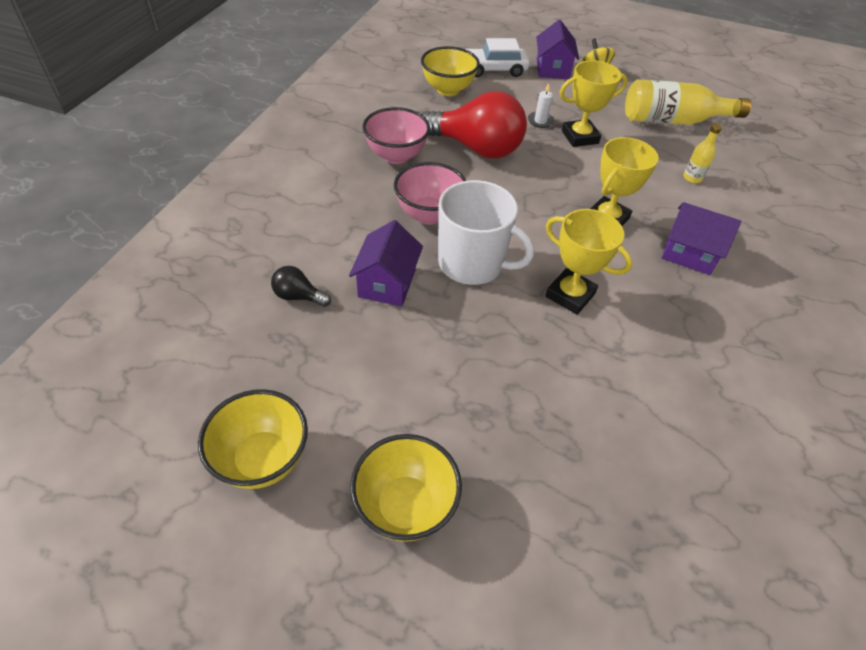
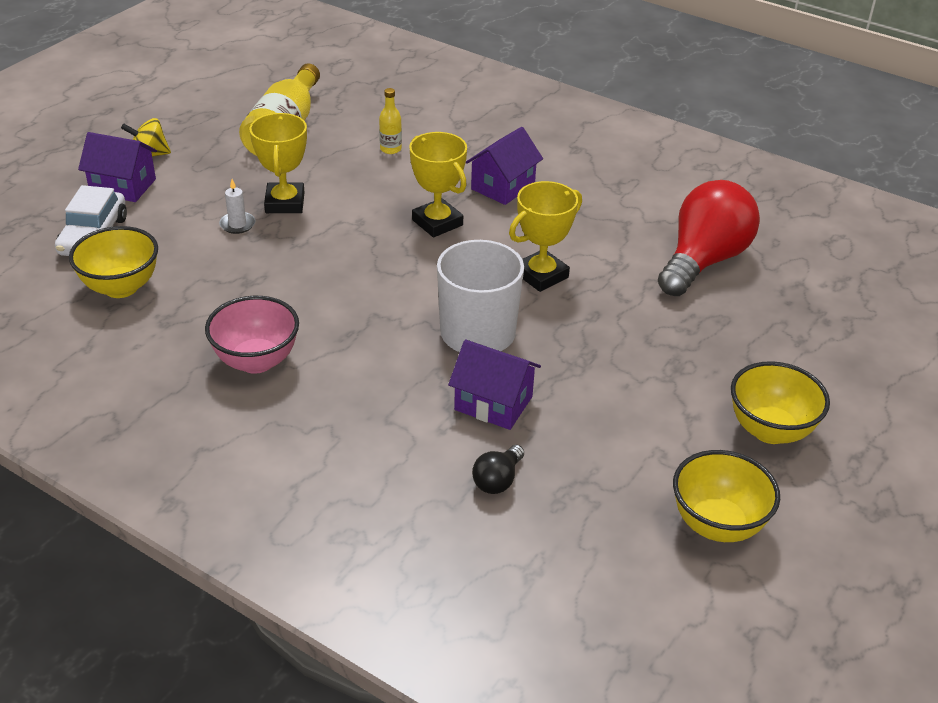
camera: 75 degrees left, 10 degrees down
(429, 215) = (386, 351): pink bowl -> none
(476, 148) = (270, 288): red light bulb -> red light bulb (703, 261)

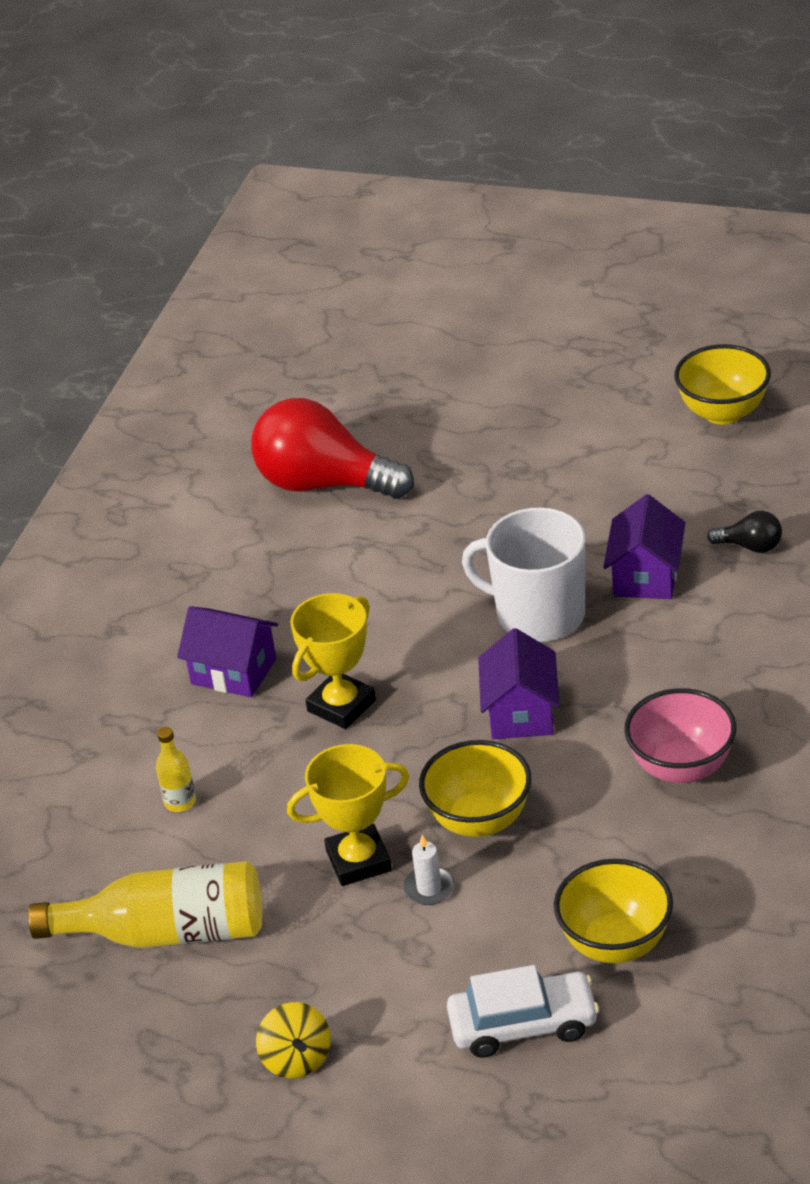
camera: 100 degrees left, 0 degrees up
(123, 186) = (391, 1050): purple house -> purple house (521, 713)
(541, 275) = (410, 595): yellow trophy -> none
(770, 430) = (582, 402): yellow bowl -> yellow bowl (479, 820)

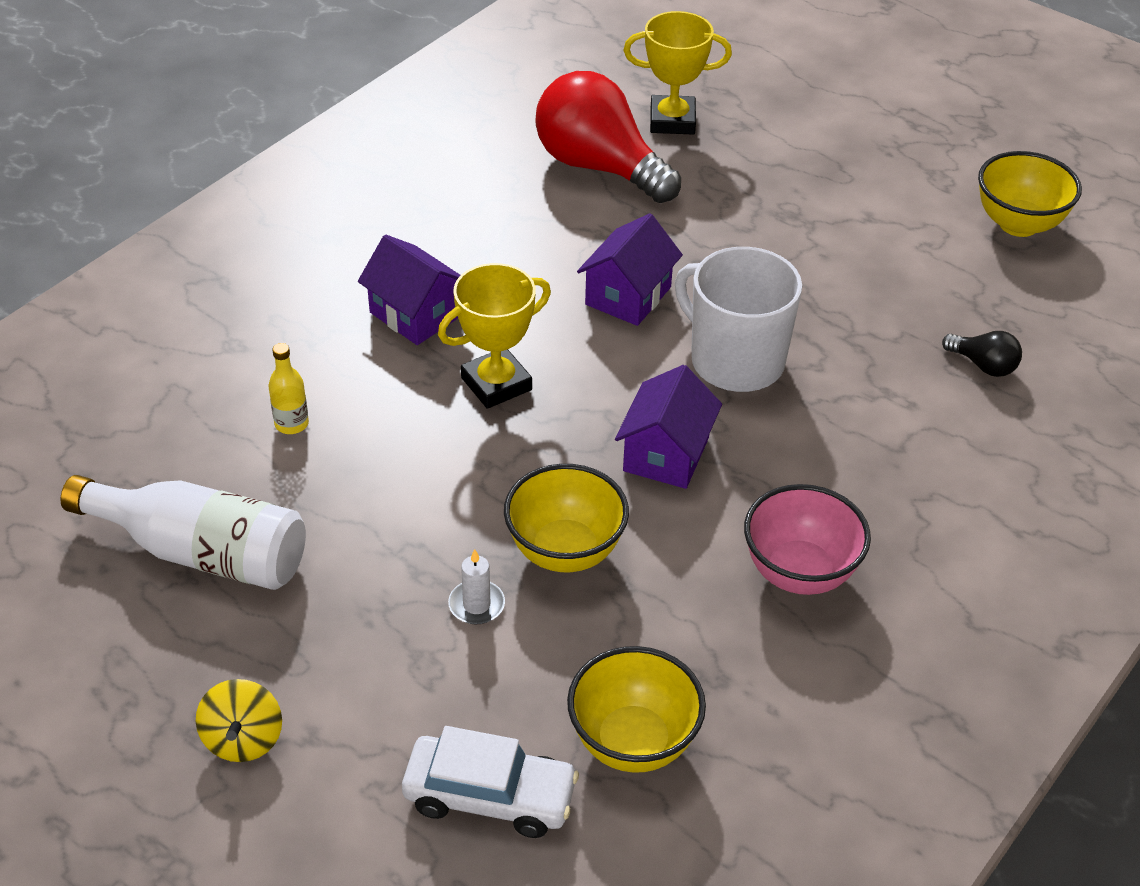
camera: 15 degrees right, 5 degrees up
(167, 932) = (201, 552): yellow bottle -> white bottle
(358, 861) = (424, 549): yellow trophy -> yellow trophy (672, 121)
(646, 576) = (862, 359): purple house -> purple house (628, 296)

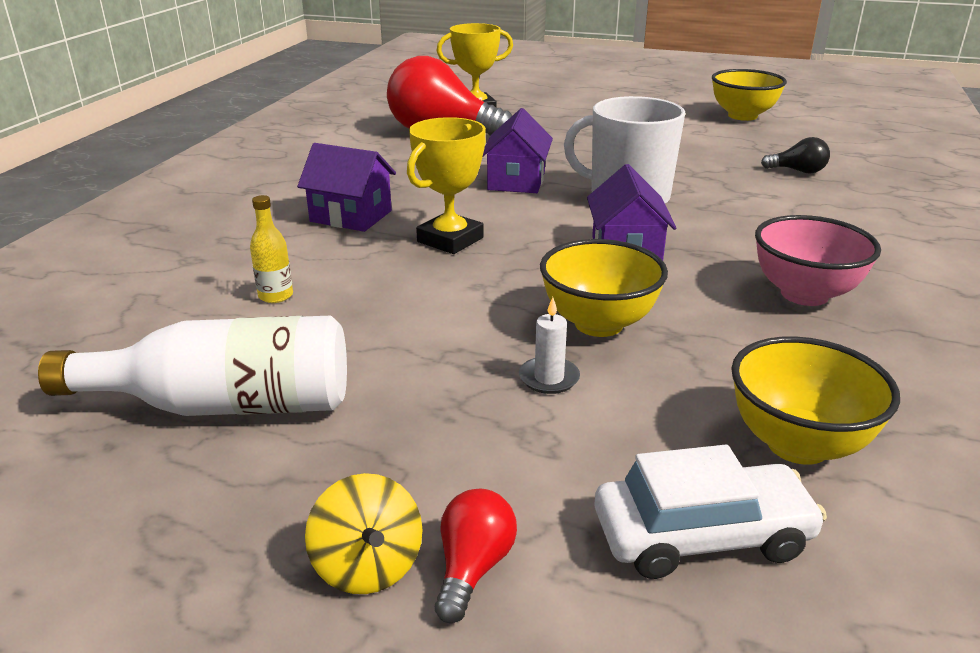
camera: 20 degrees left, 15 degrees down
(312, 765) = (473, 568): none -> red light bulb

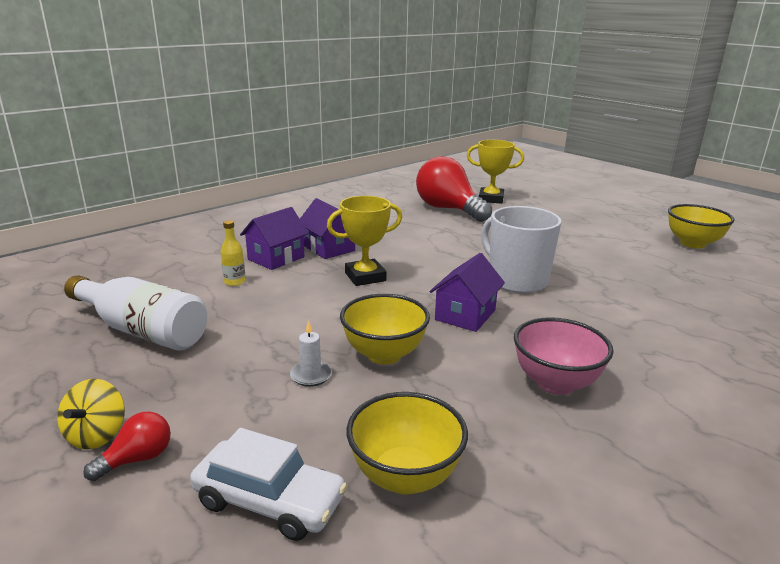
camera: 30 degrees right, 5 degrees down
(516, 181) = (454, 251): purple house -> purple house (276, 258)
(798, 171) = (681, 295): black light bulb -> none

